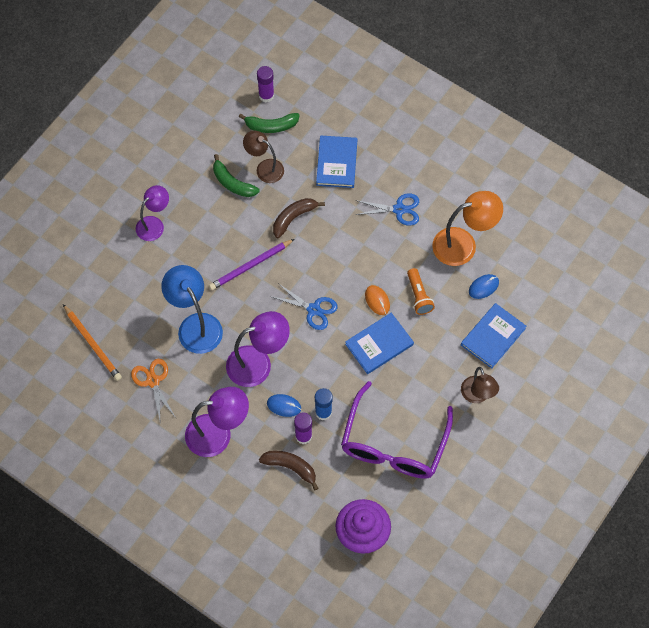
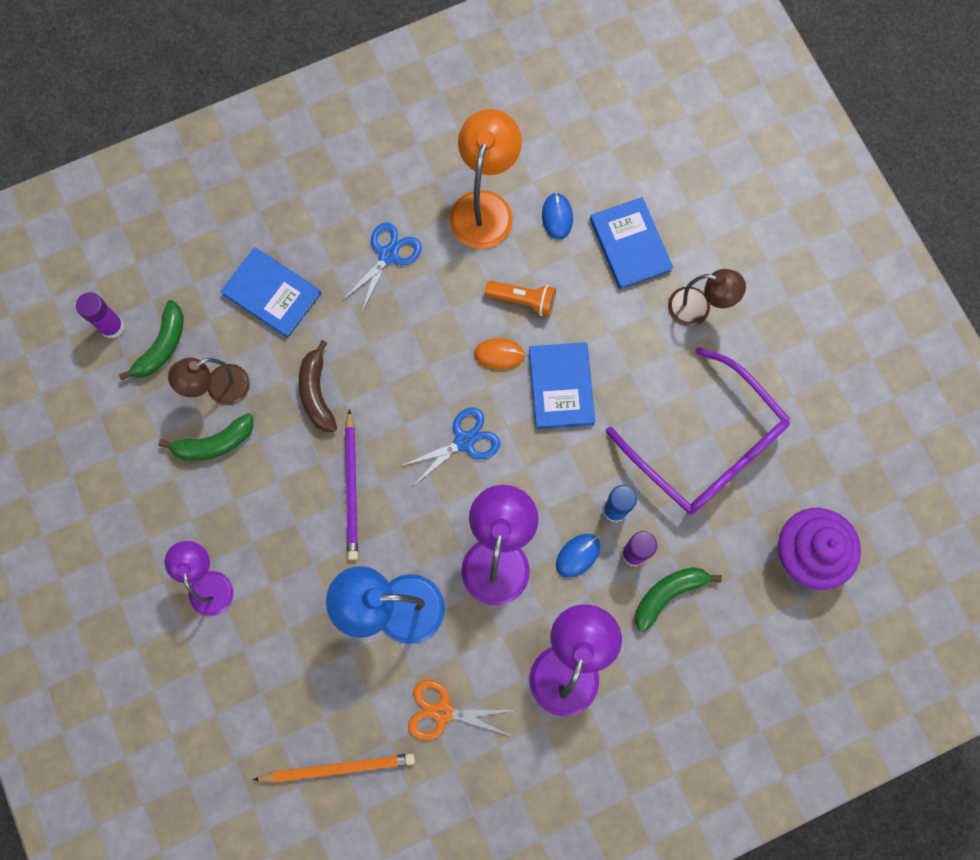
camera: 60 degrees left, 10 degrees up
(290, 467) = (668, 594): brown banana -> green banana

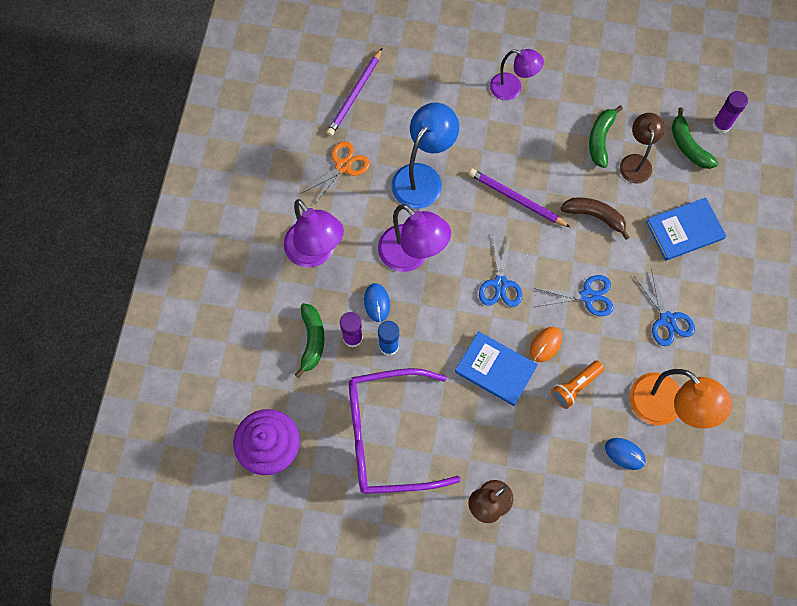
camera: 125 degrees right, 5 degrees down
(338, 767) = (355, 94): orange pencil -> purple pencil
(416, 346) = (587, 296): none -> blue scissors
(630, 245) = (569, 491): blue book -> none

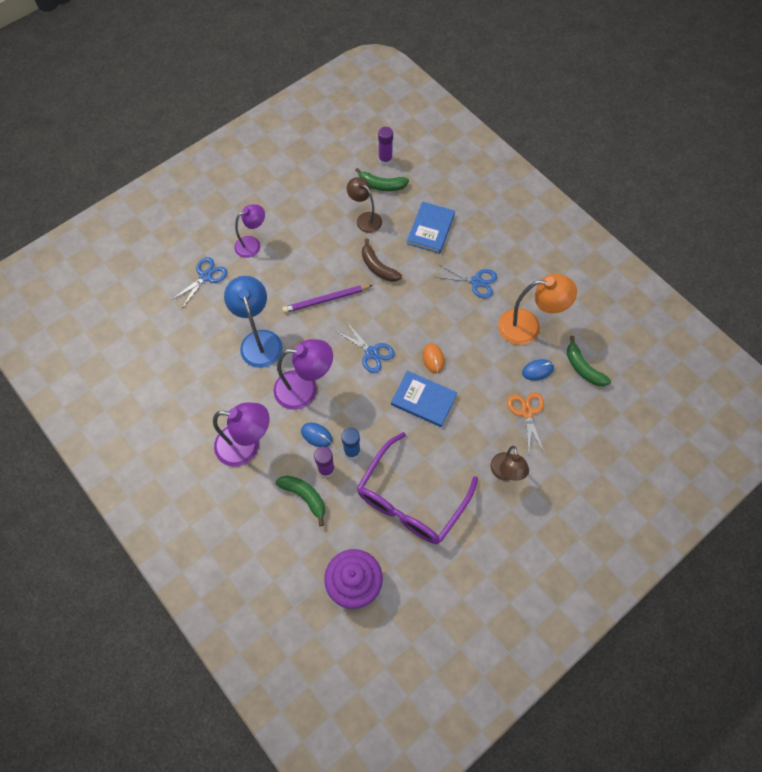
camera: 50 degrees left, 5 degrees down
(343, 166) = (204, 381): orange scissors -> orange scissors (527, 412)
(355, 94) = (162, 335): purple pencil -> none
(495, 369) = (423, 399): blue book -> blue book turned 45 degrees clockwise
(575, 386) = (473, 364): orange flashlight -> none
(587, 296) = (424, 311): blue scissors -> blue scissors (206, 276)
(595, 216) = (378, 267): brown banana -> brown banana turned 105 degrees counterclockwise
(600, 139) = (333, 225): green banana -> green banana (583, 368)

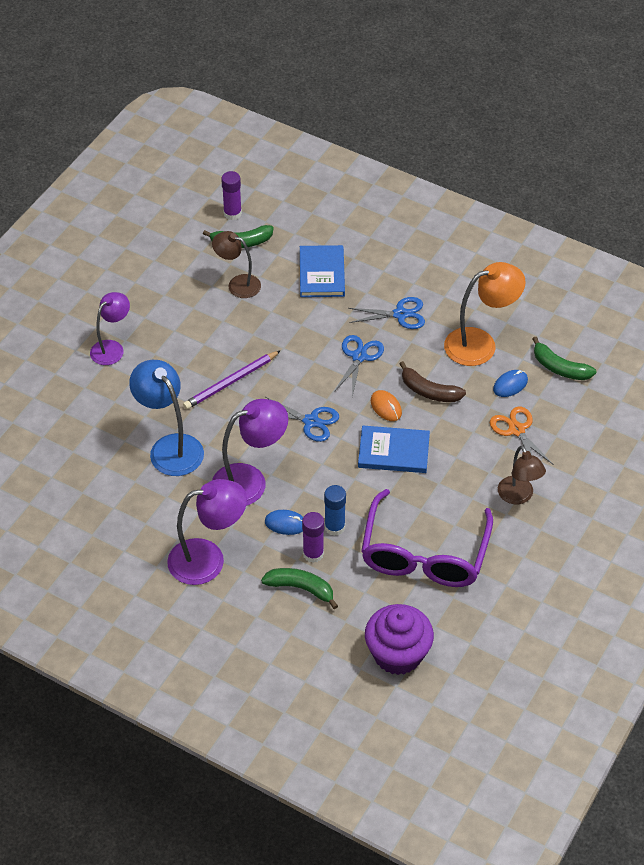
camera: 20 degrees left, 15 degrees down
(206, 276) = (70, 398): blue scissors -> blue scissors (359, 356)
(378, 267) = (277, 331): brown banana -> brown banana (429, 391)

